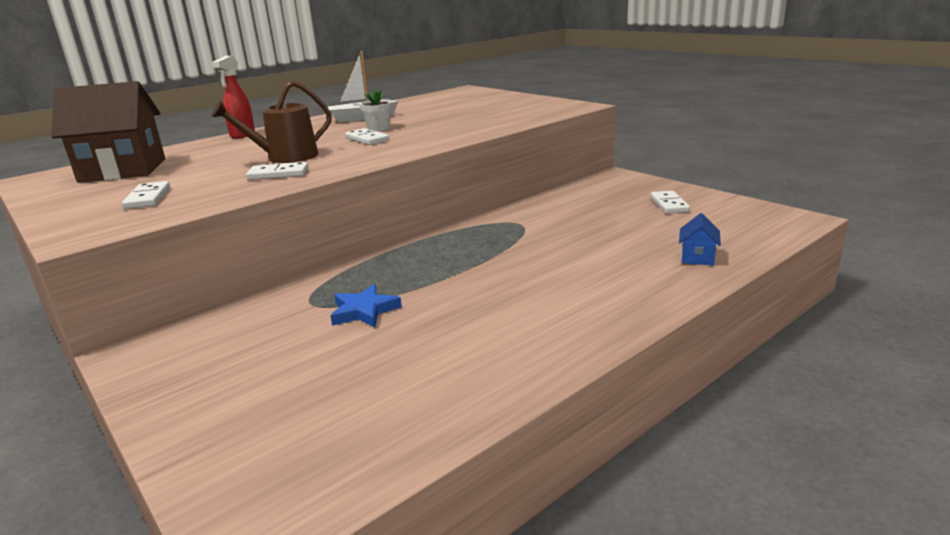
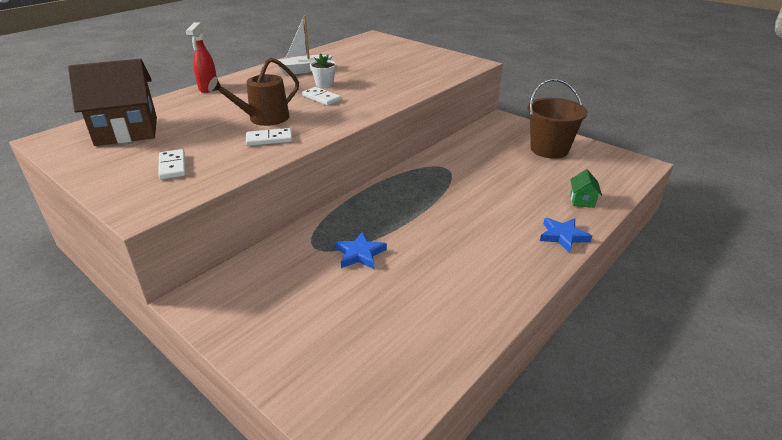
camera: 10 degrees left, 10 degrees up
(655, 296) = (563, 236): none -> blue star
(669, 204) = (549, 149): white domino -> brown bucket
(697, 257) = (582, 200): blue house -> green house

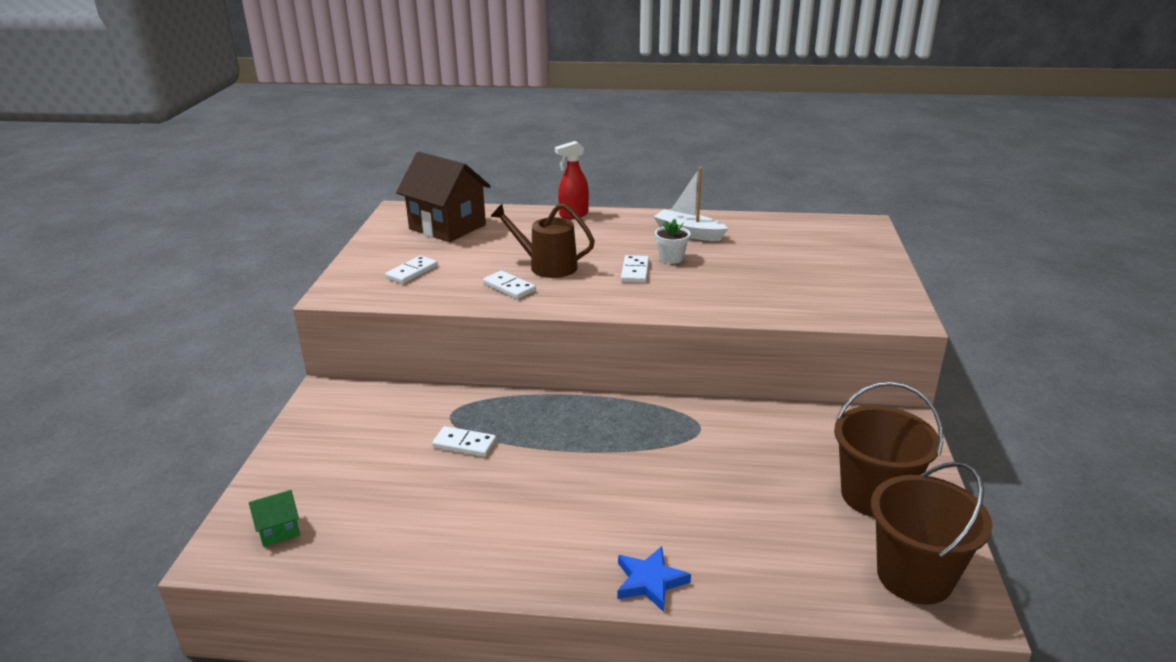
camera: 55 degrees right, 5 degrees down
(359, 254) = (464, 444): blue star -> white domino
(582, 200) = (764, 573): green house -> green house (279, 531)
(612, 166) = (914, 576): none -> brown bucket

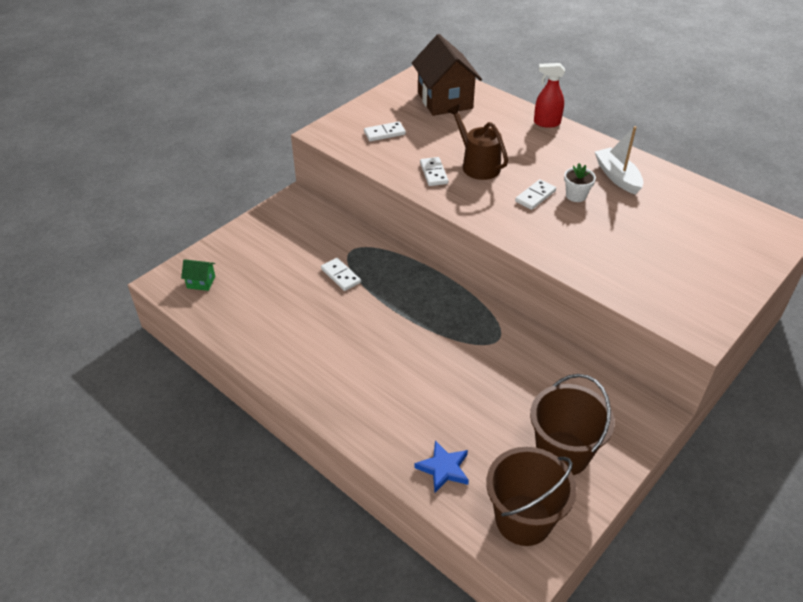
camera: 35 degrees right, 15 degrees up
(650, 581) = (359, 424): blue star -> blue star (443, 468)

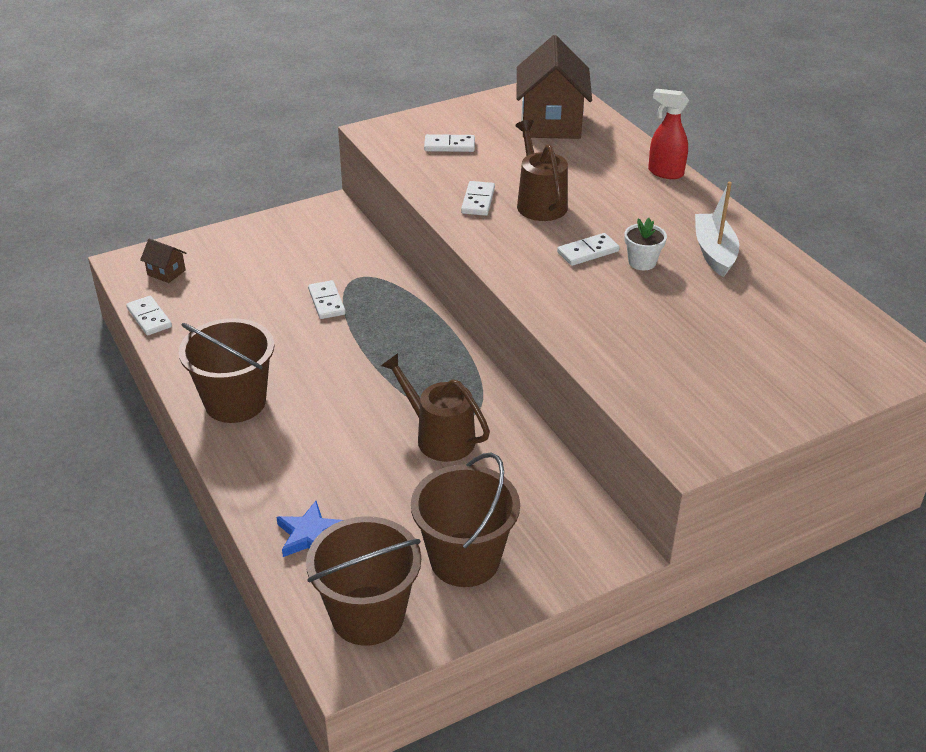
camera: 20 degrees right, 5 degrees down
(201, 282) = (166, 272): green house -> brown house
(210, 324) = (149, 318): none -> white domino
(321, 377) = (235, 402): none -> brown bucket
(487, 362) = (439, 437): none -> brown watering can

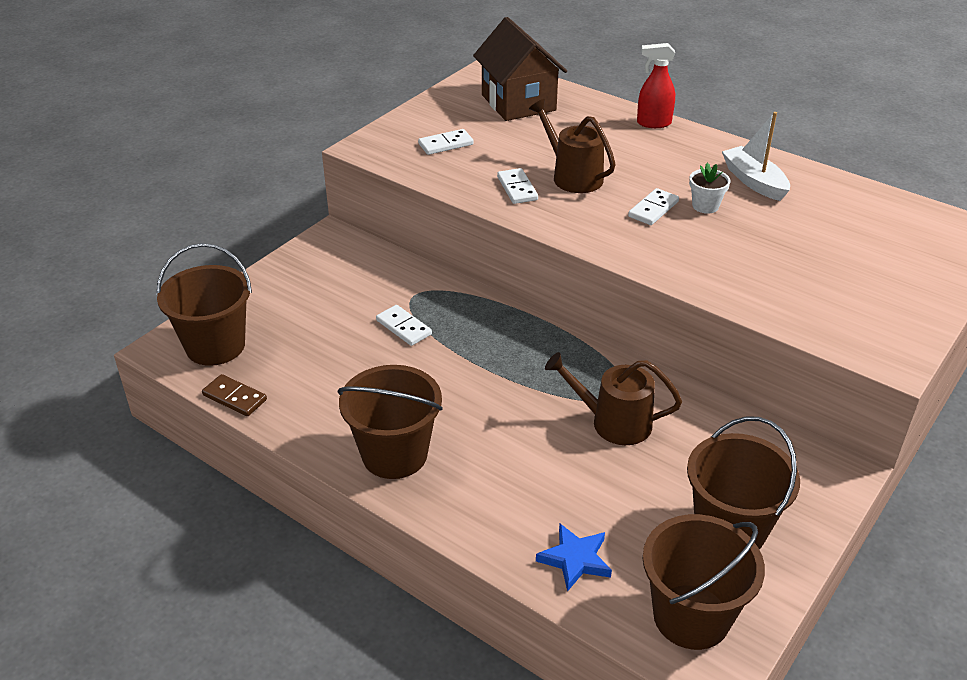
camera: 25 degrees left, 0 degrees up
(149, 318) = (234, 397): white domino -> brown domino
(166, 272) = (215, 346): brown house -> brown bucket

